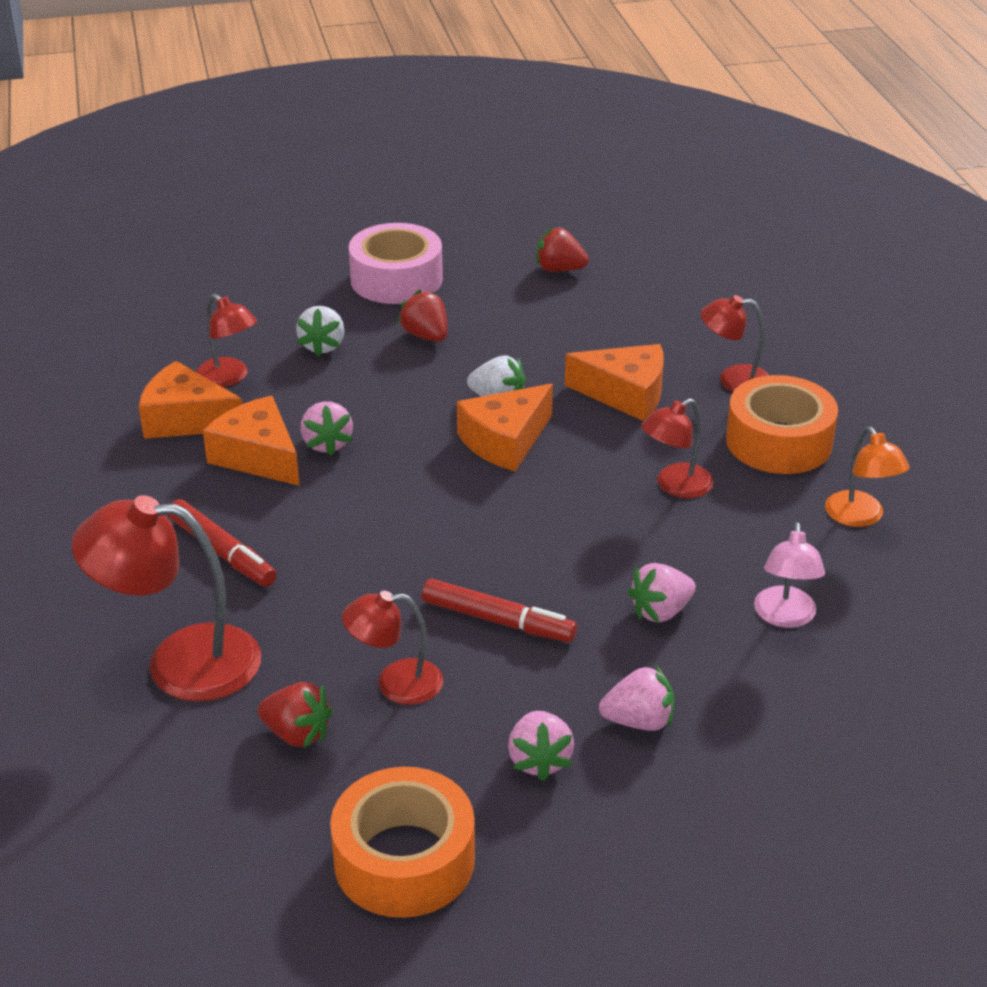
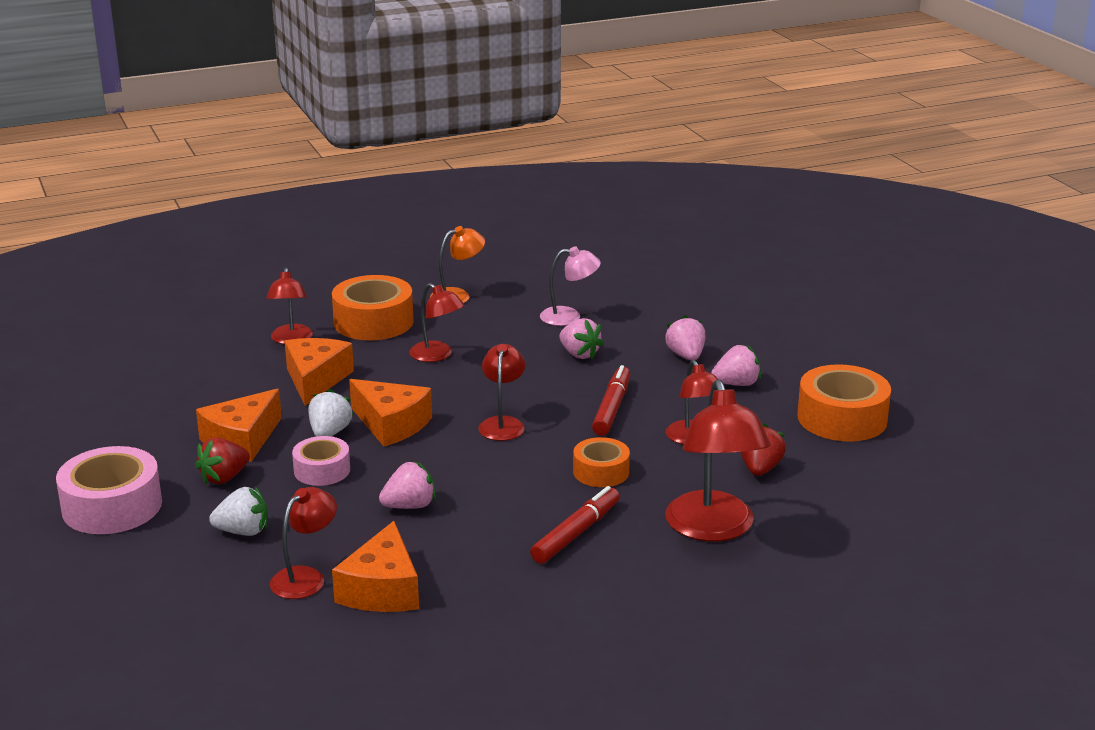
camera: 100 degrees left, 10 degrees down
(258, 456) = (436, 538): orange cheese -> orange cheese (241, 440)
(343, 588) = (601, 472): none -> orange tape
(419, 392) = (322, 470): none -> pink tape
(483, 523) = (502, 424): none -> red lamp
(559, 269) = (103, 422): red strawberry -> none

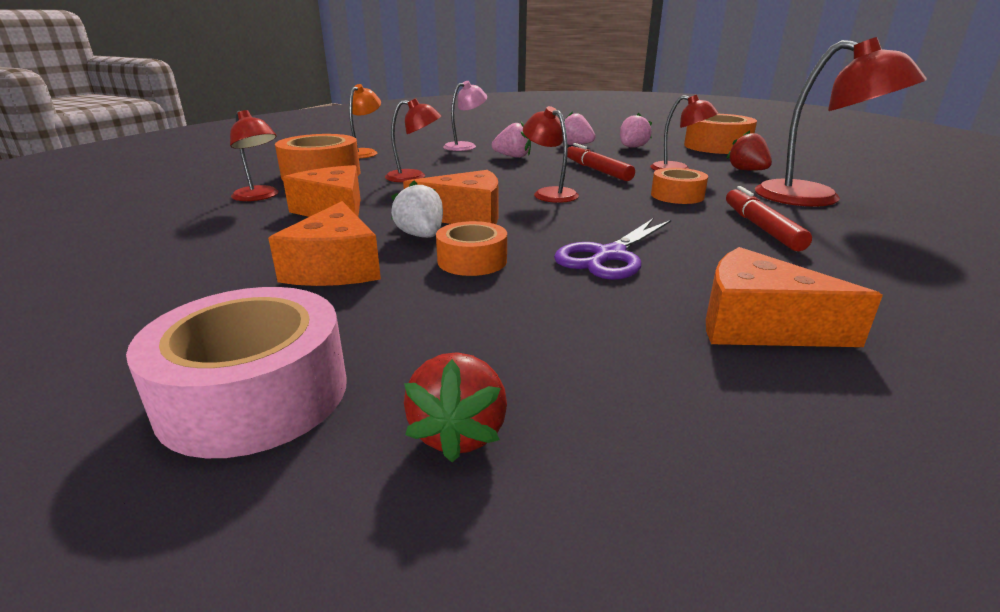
camera: 40 degrees left, 0 degrees up
(224, 478) = (375, 302): red strawberry -> red strawberry (459, 433)
(243, 531) = (501, 341): white strawberry -> none
(305, 577) = (669, 351): red lamp -> none
(322, 470) = (472, 261): pink tape -> orange tape
(382, 589) = (759, 325): orange cheese -> orange cheese turned 150 degrees clockwise
(409, 506) = (609, 256): pink strawberry -> purple scissors

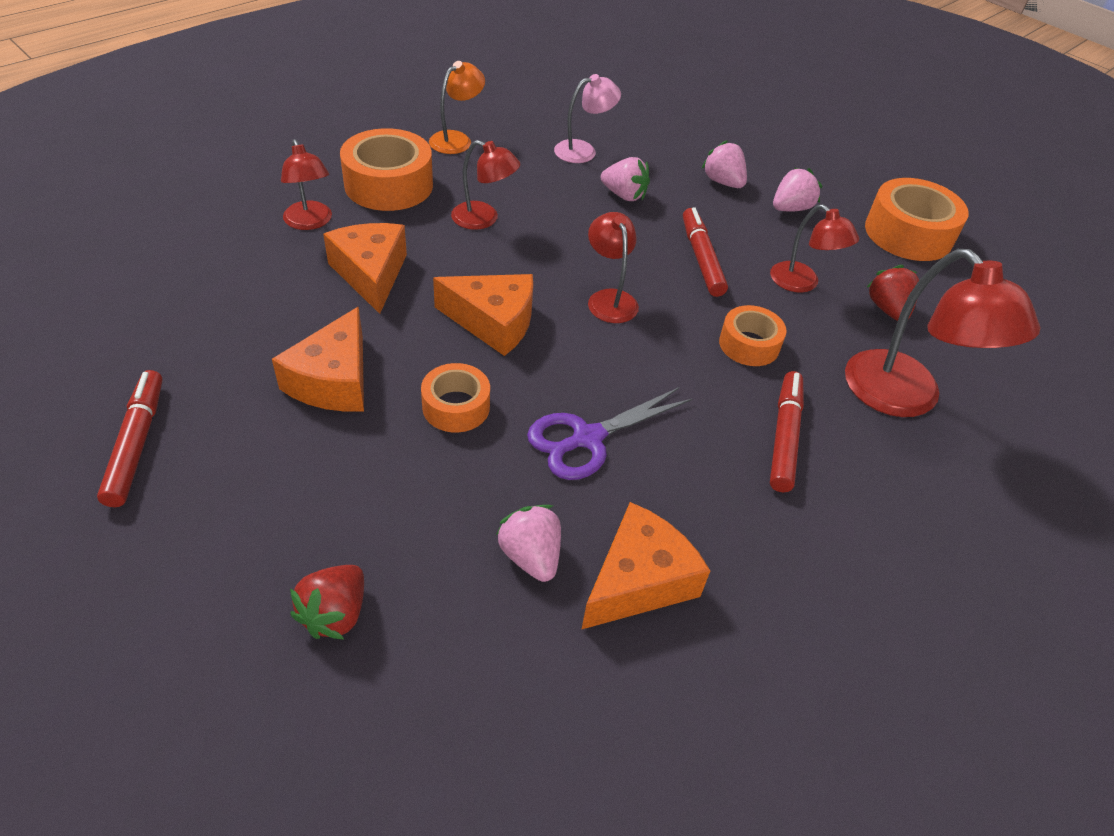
camera: 15 degrees right, 20 degrees up
(108, 350) = (137, 443): none -> red marker
(254, 394) = (221, 528): pink tape -> none
(421, 236) = (432, 348): white strawberry -> none
(639, 333) = (531, 556): none -> pink strawberry
(759, 325) = (639, 580): orange cheese -> orange cheese turned 90 degrees clockwise

